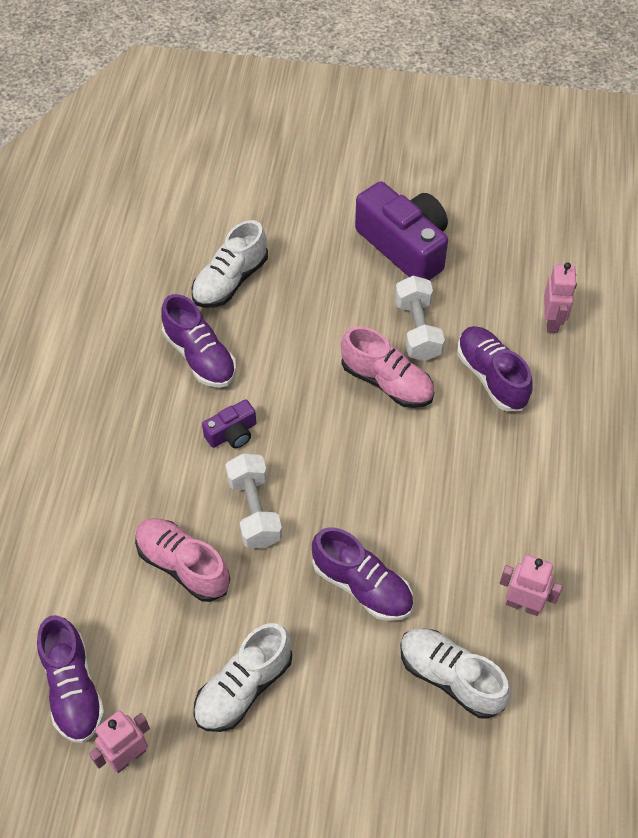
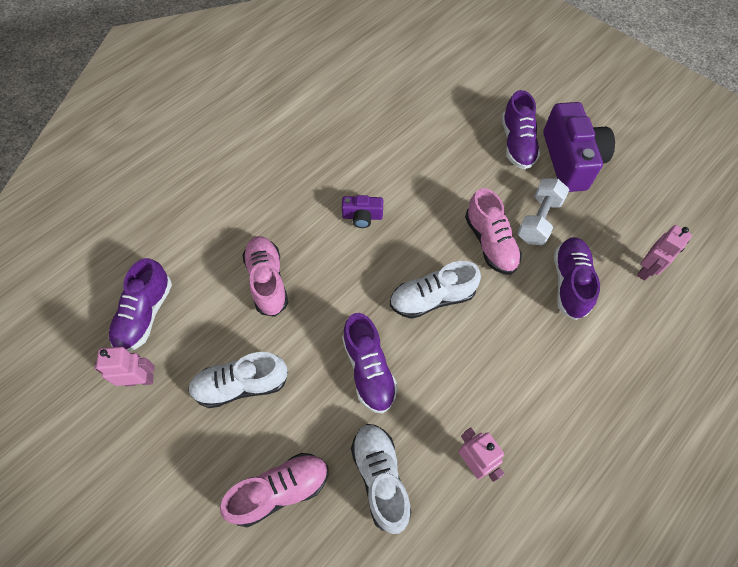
camera: 35 degrees right, 5 degrees up
(200, 356) = (380, 157): purple shoe -> purple shoe (517, 144)
(230, 281) = (434, 122): white shoe -> white shoe (432, 298)
(254, 510) = (338, 274): white dumbbell -> none
(365, 755) = (280, 490): none -> pink shoe

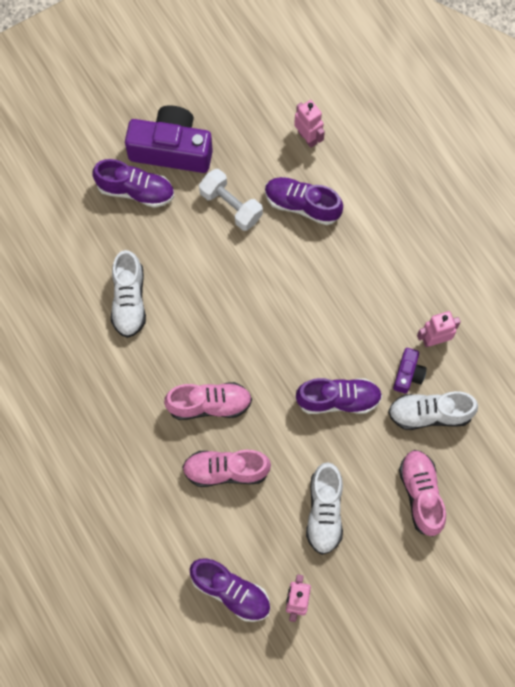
camera: 75 degrees left, 10 degrees up
(362, 216) = (179, 365): purple camera -> purple camera (408, 374)
(432, 298) = (285, 327): white shoe -> white shoe (129, 300)
(490, 243) = (243, 257): pink shoe -> pink shoe (209, 404)

